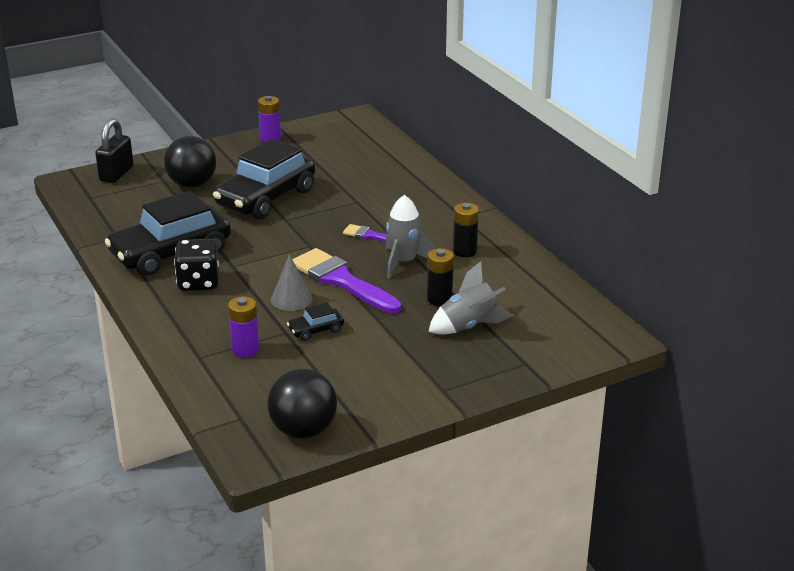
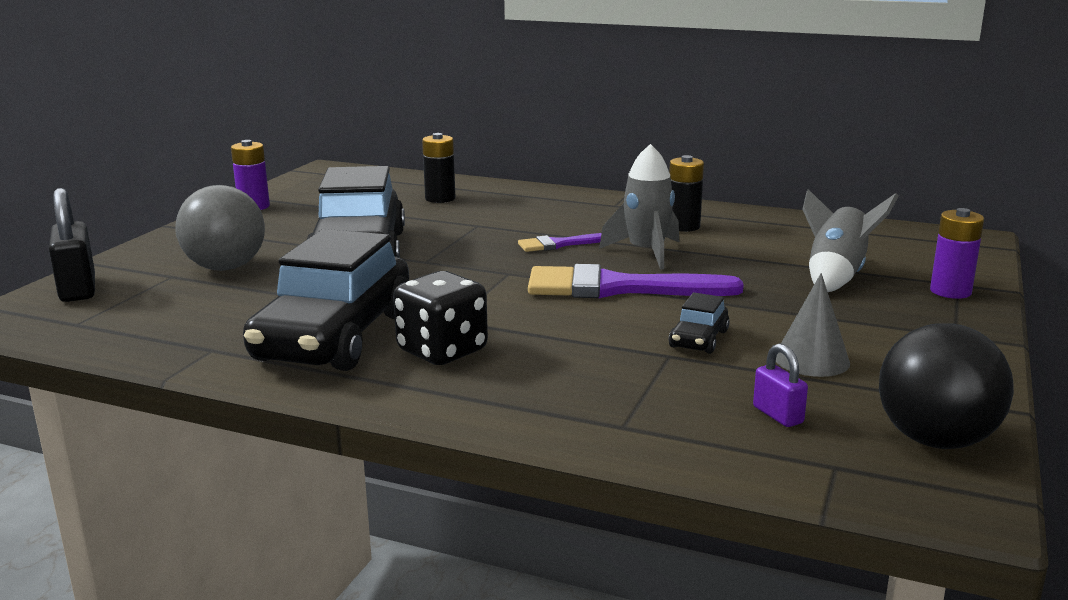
camera: 40 degrees left, 10 degrees down
(192, 184) = (225, 268): black ball -> grey ball
(245, 350) = (664, 392): purple battery -> purple battery (950, 291)
(267, 385) = (778, 415): none -> purple padlock
(291, 299) = (600, 323): grey cone -> grey cone (811, 360)
(439, 299) = (755, 267): black battery -> black battery (440, 198)

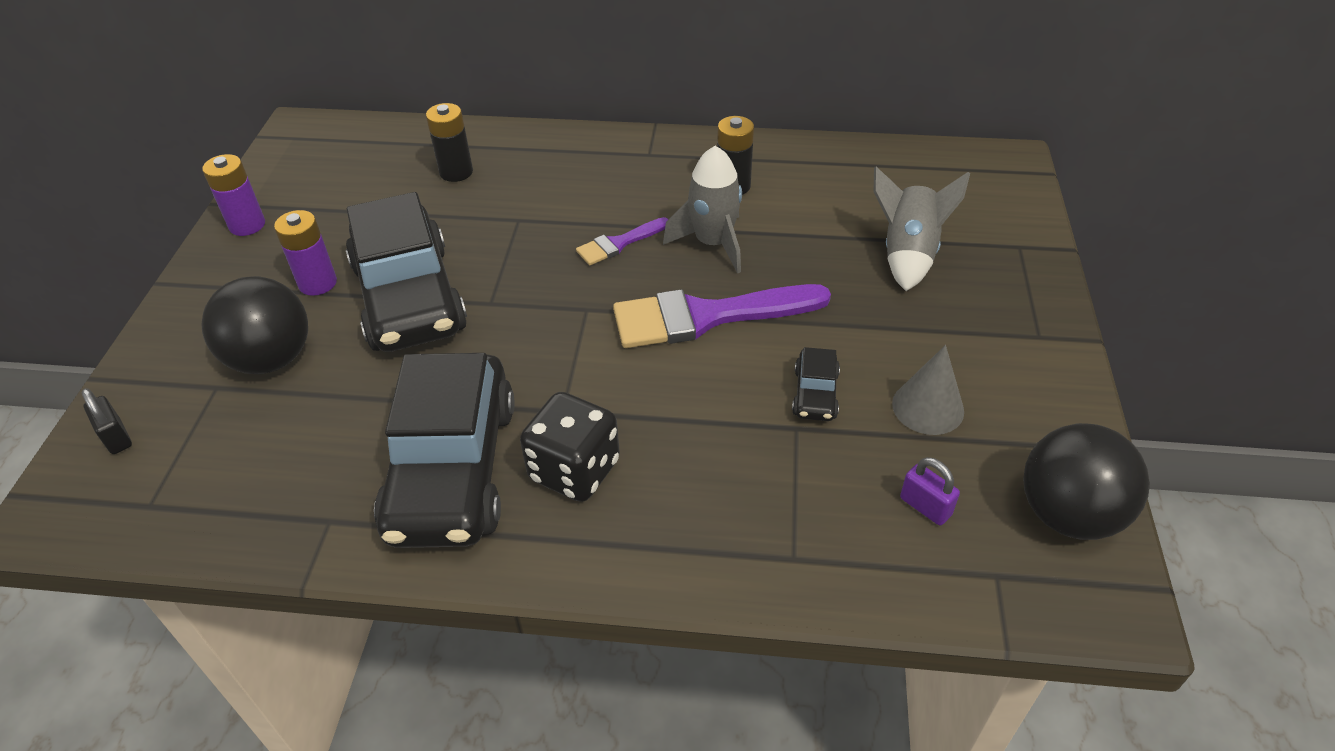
camera: 15 degrees left, 25 degrees up
(78, 289) = (116, 437): black padlock -> black padlock, size x0.56
(225, 268) = (271, 359): grey ball -> black ball
(950, 291) = (1016, 262): purple battery -> purple battery (317, 283)

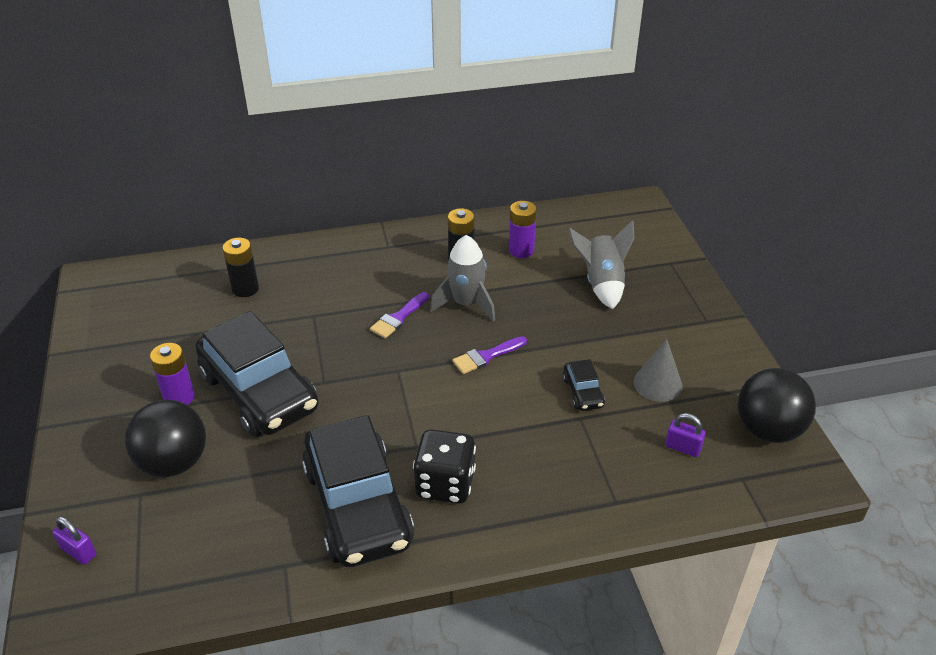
camera: 20 degrees left, 5 degrees down
(116, 437) = (79, 551): black padlock -> purple padlock
(247, 225) = (93, 365): purple battery -> purple battery (521, 250)
(707, 316) = (486, 356): purple brush -> purple brush, size x0.51

